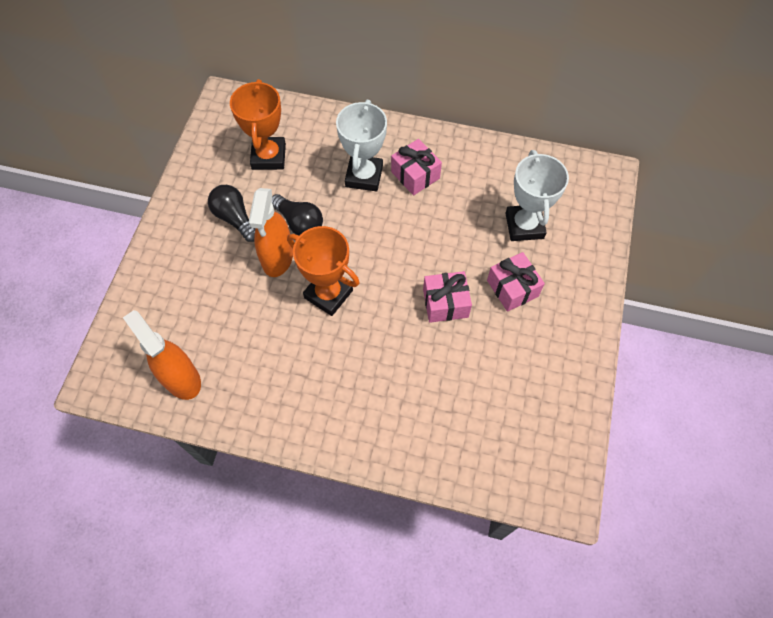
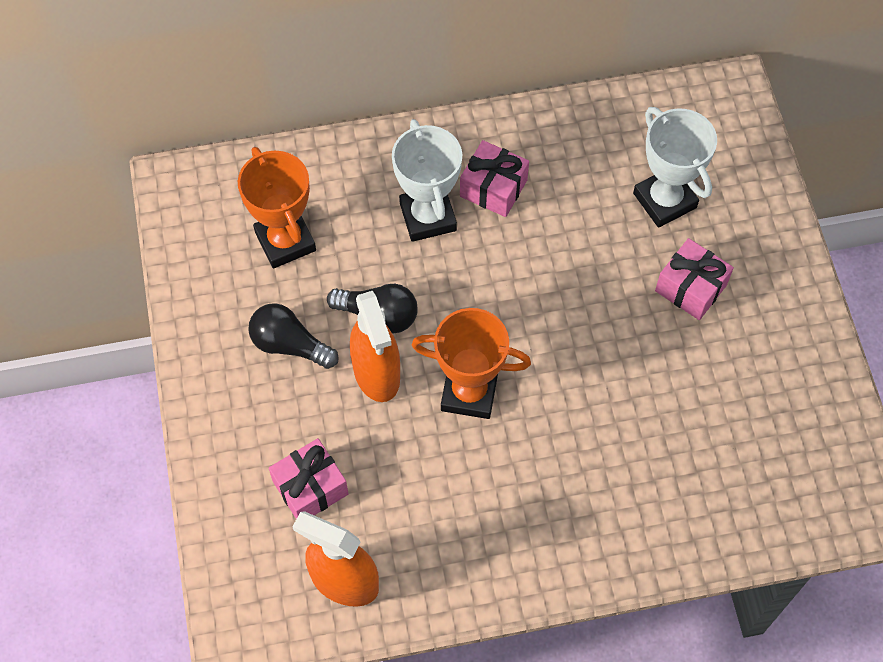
camera: 25 degrees left, 0 degrees up
(445, 303) = (620, 342): pink gift -> pink gift (310, 488)

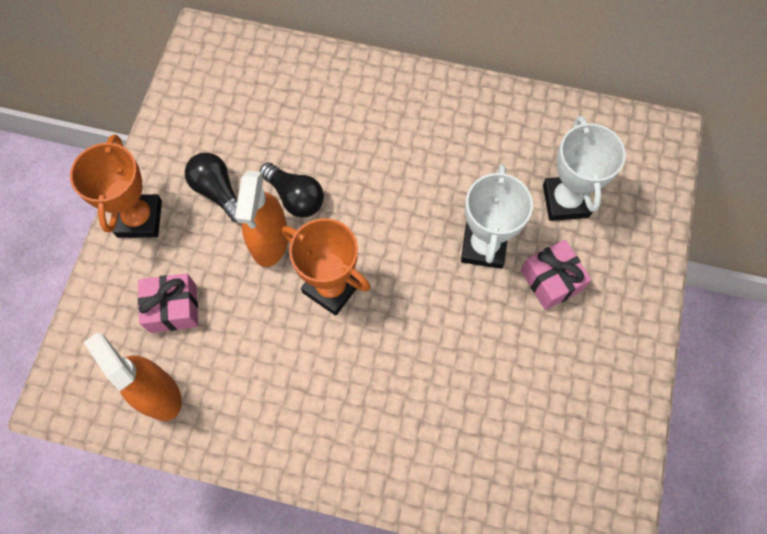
camera: 25 degrees right, 5 degrees up
(285, 241) = (257, 112): orange trophy -> orange trophy (139, 219)
(428, 217) = (372, 137): white trophy -> white trophy (484, 246)
(493, 188) = (434, 136): pink gift -> none

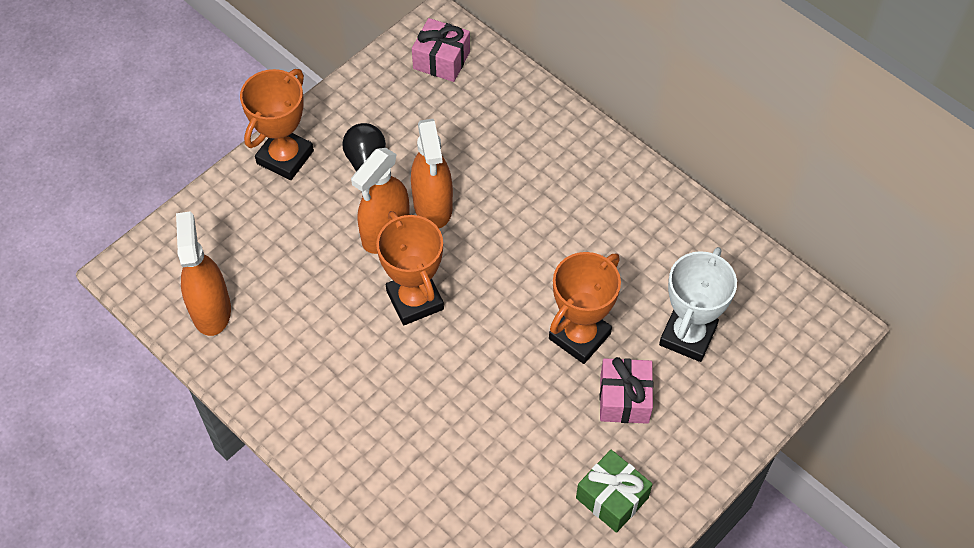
camera: 30 degrees right, 10 degrees down
(173, 308) = (267, 247): pink gift -> pink gift (441, 60)
(295, 197) = (433, 206): black light bulb -> orange spray bottle
(484, 246) = (579, 336): white trophy -> orange trophy
(594, 370) = (612, 498): none -> green gift

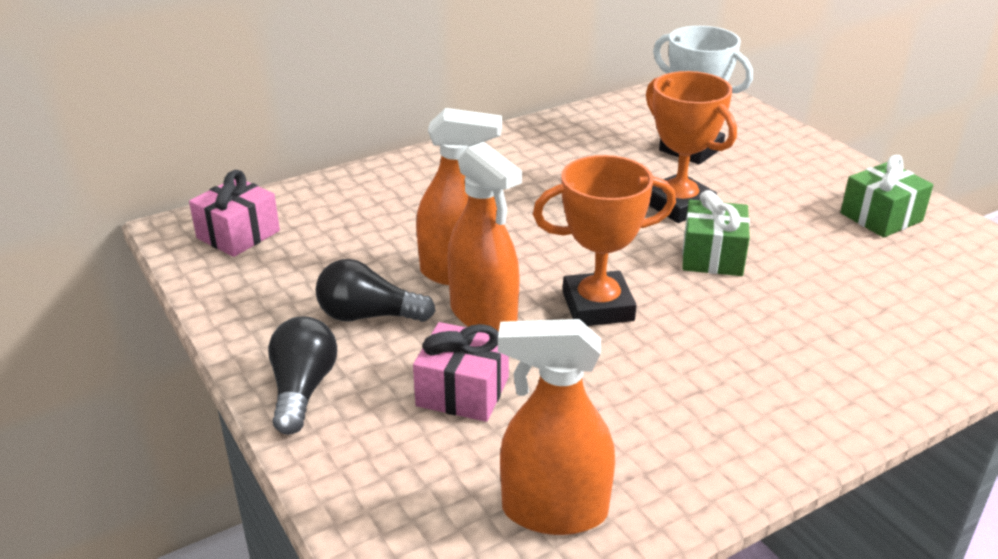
camera: 75 degrees left, 25 degrees down
(285, 157) = (302, 389): orange trophy -> black light bulb
(505, 368) = (712, 256): none -> green gift
(624, 399) = (761, 192): pink gift -> pink gift (463, 391)

